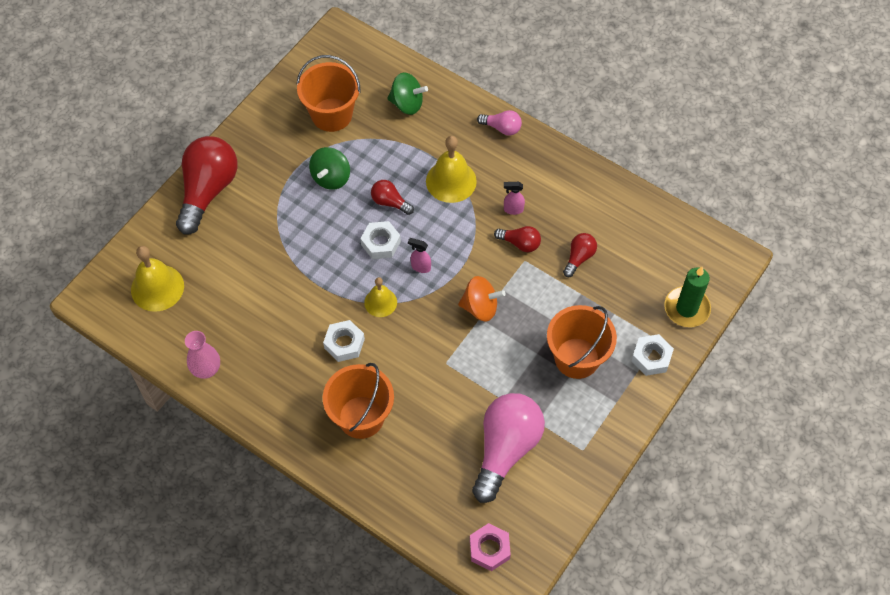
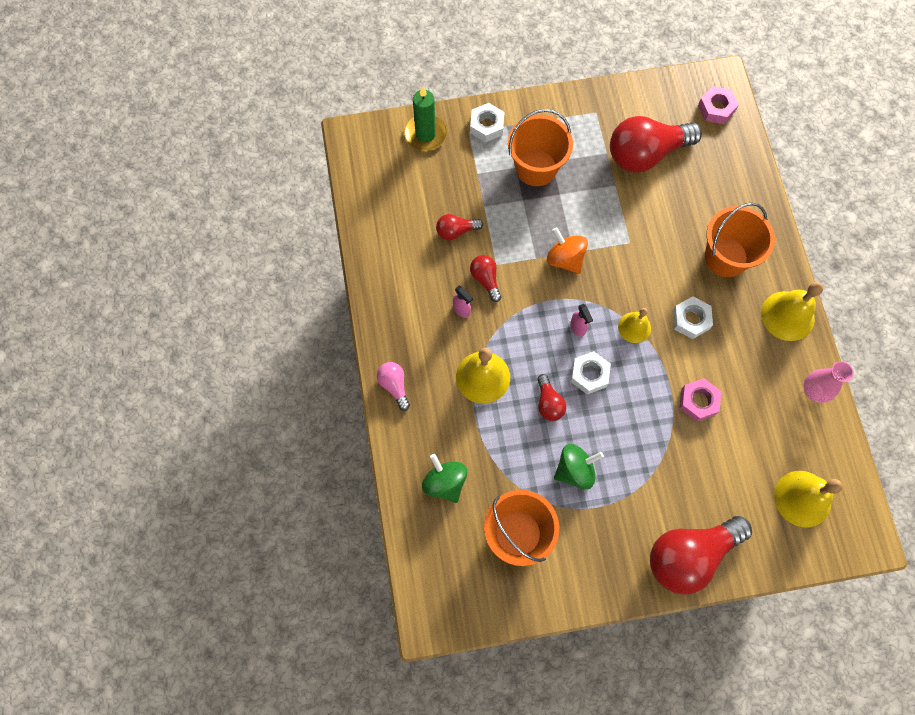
camera: 135 degrees left, 10 degrees up
(272, 411) = (787, 315): none -> yellow bell
(286, 290) = (698, 401): none -> pink nut
(506, 449) = (645, 154): pink light bulb -> red light bulb

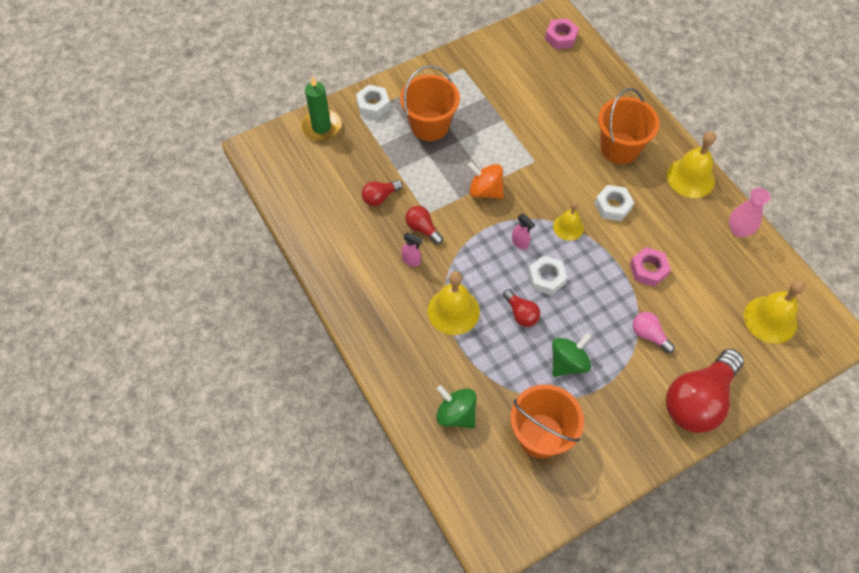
camera: 20 degrees left, 10 degrees down
(394, 386) = (375, 345): pink light bulb -> pink light bulb (649, 335)
(645, 154) = (518, 88): red light bulb -> none

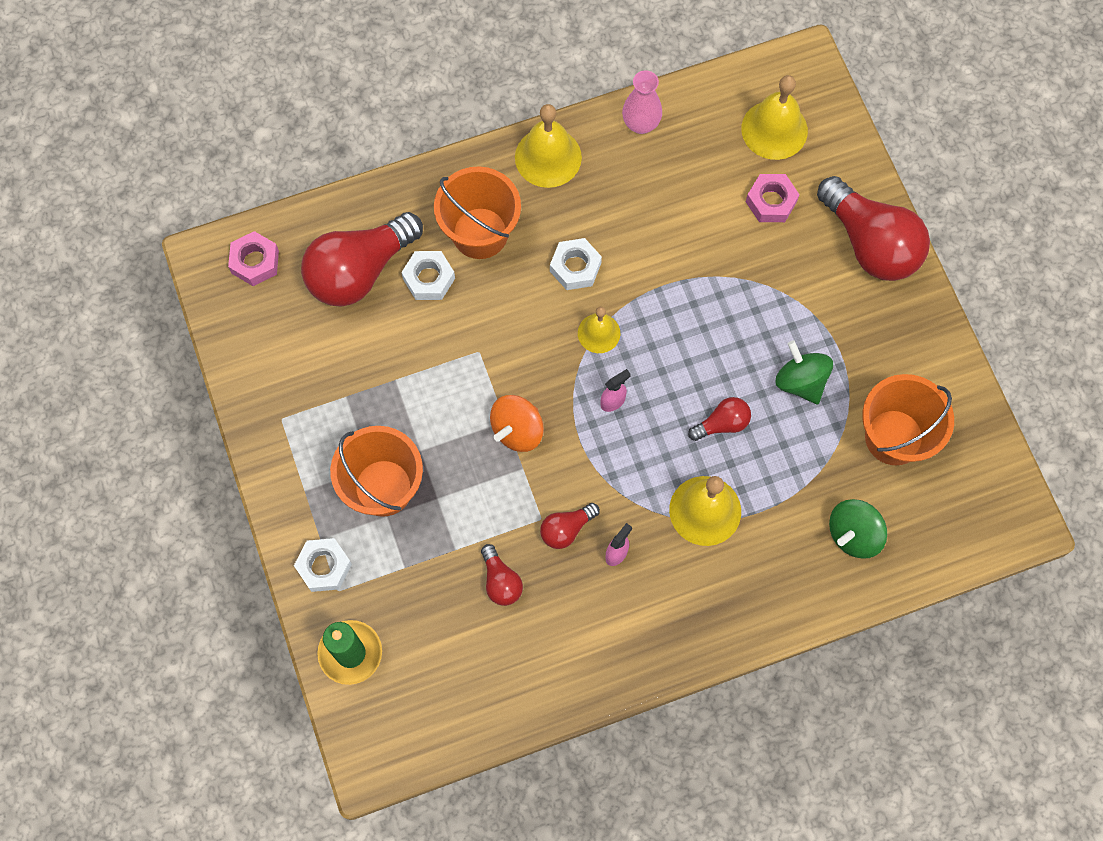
camera: 80 degrees left, 10 degrees up
(546, 278) = (674, 380): white nut -> white nut (429, 279)
(571, 89) = (359, 271): none -> red light bulb
(648, 270) = (681, 249): pink nut -> pink nut (771, 201)
(649, 335) = (776, 275): pink light bulb -> none

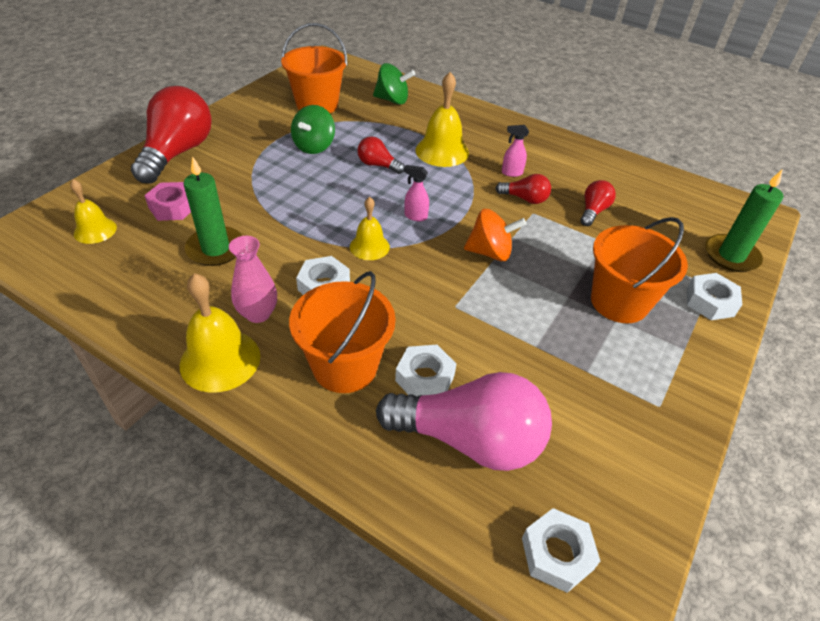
camera: 130 degrees left, 25 degrees down
(255, 262) = (557, 554): pink nut -> white nut
(359, 271) = (470, 440): red light bulb -> pink light bulb
(641, 124) = (137, 312): pink vase -> pink vase (258, 314)
(682, 210) = (216, 249): none -> green candle
(774, 129) = (95, 230): yellow bell -> yellow bell, size x0.62

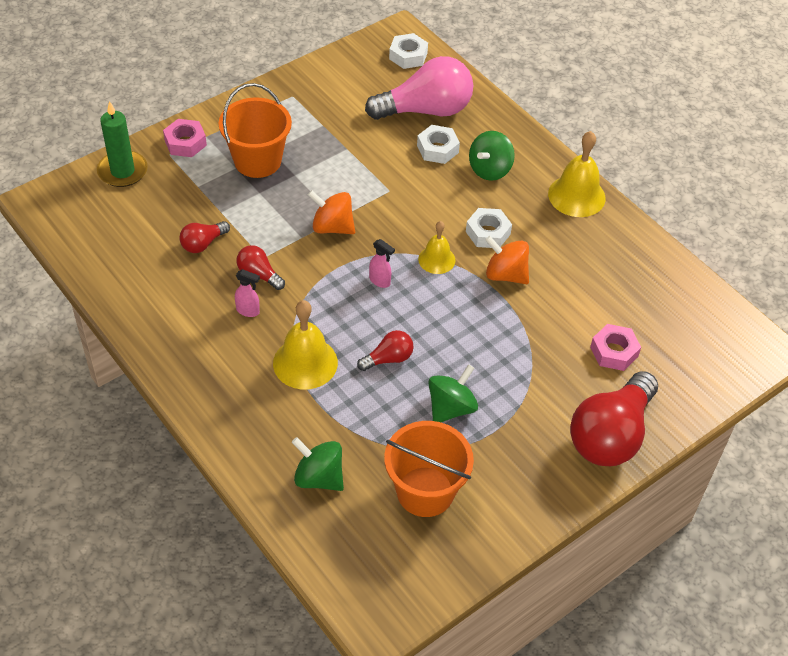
camera: 160 degrees left, 5 degrees up
(95, 230) = (685, 340): yellow bell -> none
(216, 249) = (574, 291): green candle -> none
(258, 314) = (545, 222): pink vase -> none
(293, 248) = (505, 274): none -> orange spinning top
(345, 366) = (490, 170): orange bucket -> green spinning top
(378, 165) = (388, 359): red light bulb -> red light bulb turned 75 degrees counterclockwise
(470, 440) = (426, 110): pink light bulb -> pink light bulb turned 135 degrees clockwise
(710, 302) = (185, 143): white nut -> pink nut

